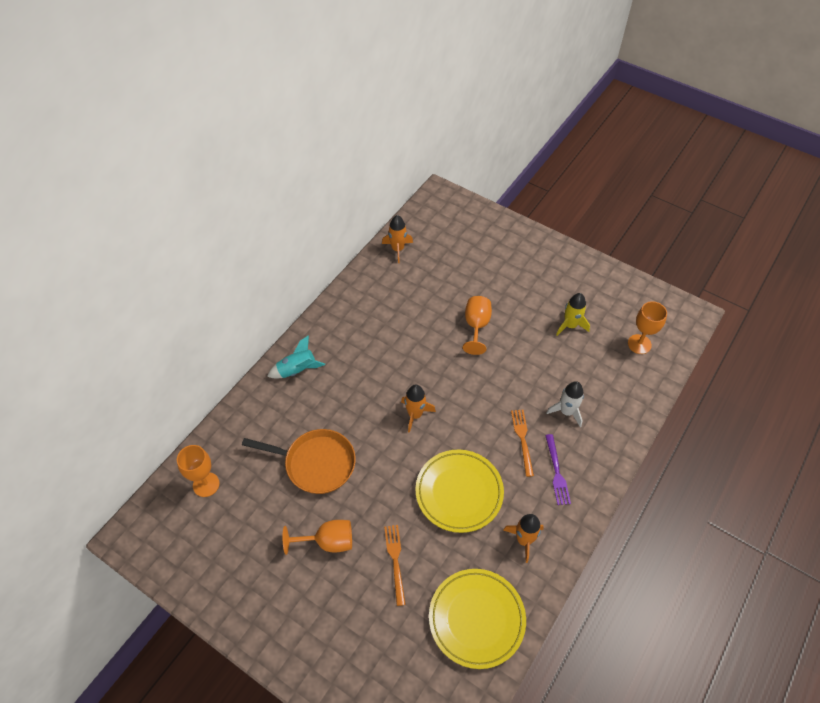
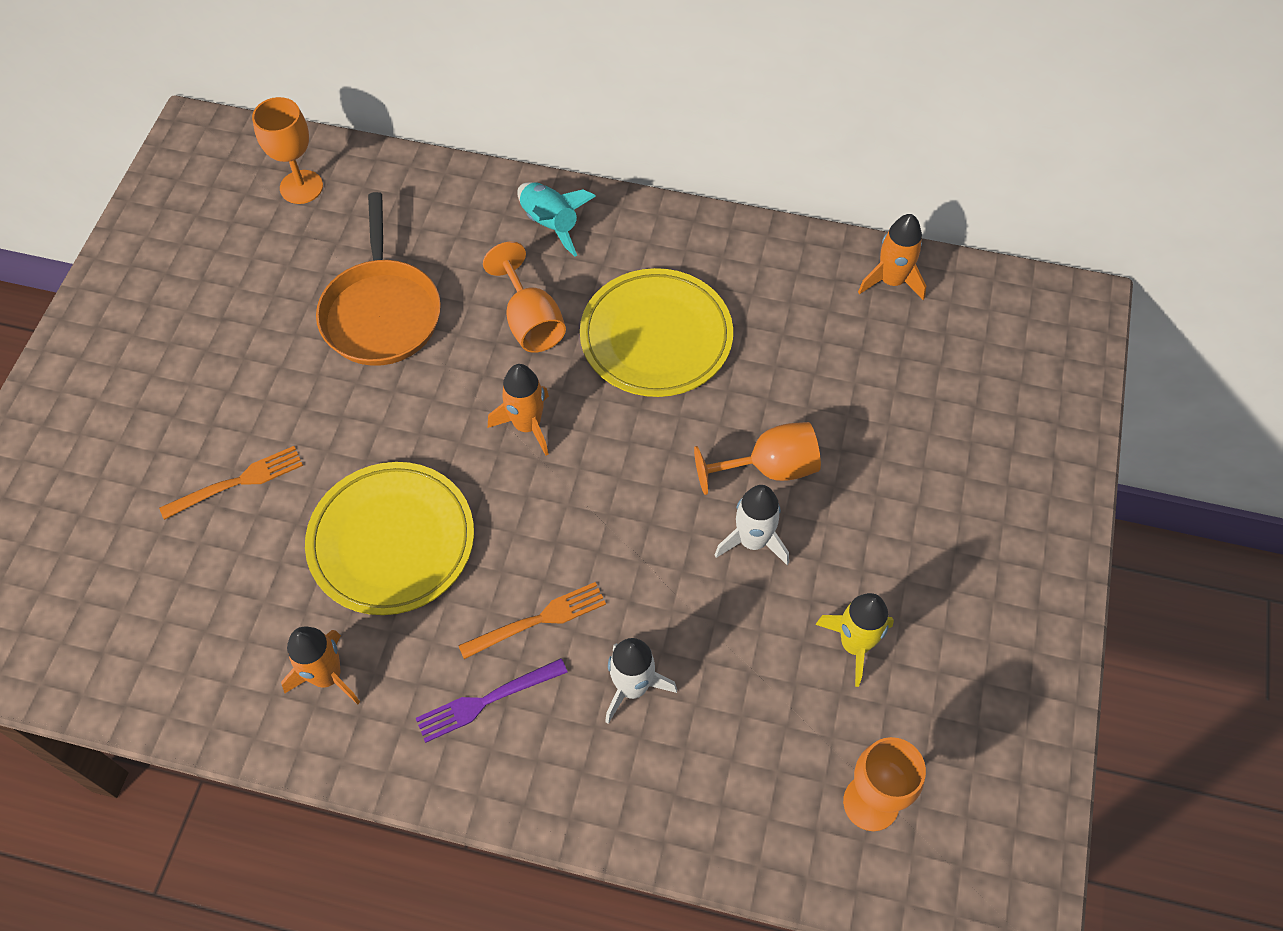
camera: 70 degrees right, 5 degrees up
(328, 542) = (247, 376): orange goblet -> orange goblet (530, 321)
(476, 619) = (162, 636): yellow plate -> yellow plate (656, 337)
(510, 344) = (753, 541): none -> white rocket

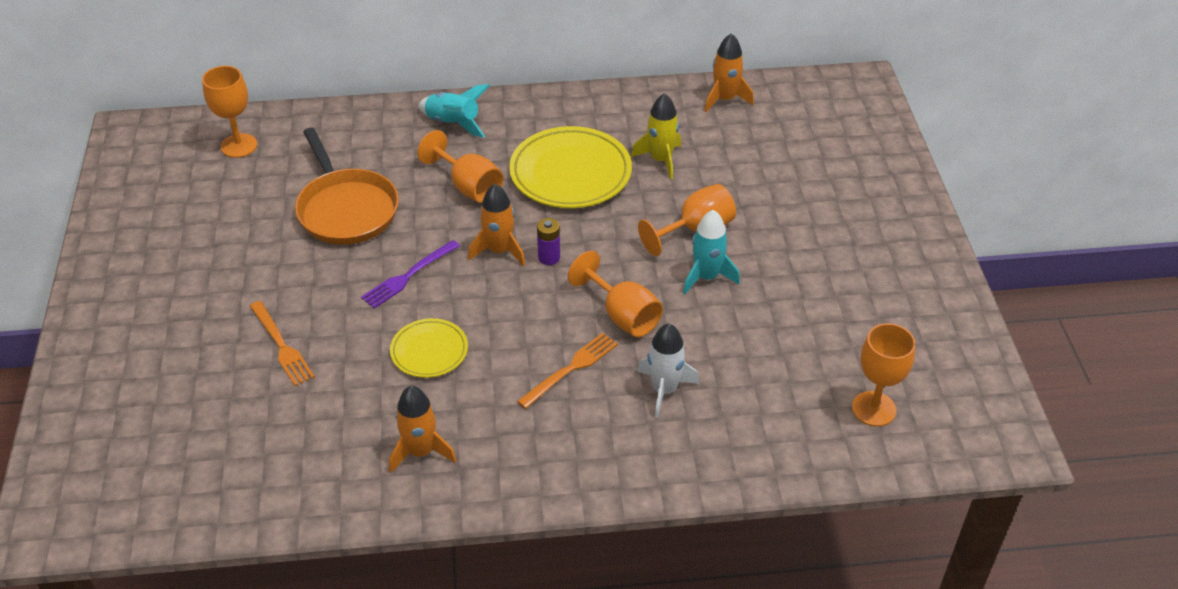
camera: 20 degrees left, 15 degrees down
(239, 481) = (282, 346): orange fork -> orange fork turned 105 degrees clockwise
(392, 541) = (429, 351): yellow plate -> yellow plate, size x0.56
(485, 701) = (556, 431): purple fork -> purple fork (408, 276)
(579, 453) = (549, 257): none -> purple battery
(629, 564) = (622, 315): none -> orange goblet
(753, 541) = (706, 277): white rocket -> turquoise rocket
(854, 644) = (812, 318): yellow rocket -> yellow rocket (661, 160)

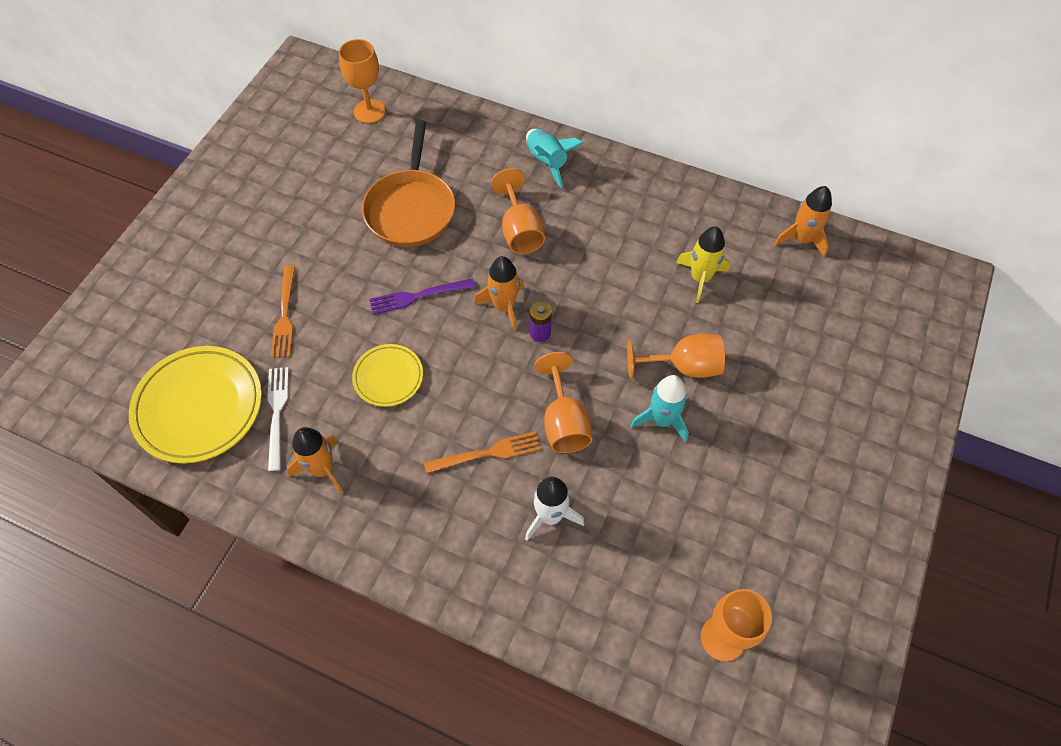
camera: 30 degrees right, 15 degrees up
(337, 427) = (277, 412): none -> white fork
(570, 173) = (612, 256): yellow plate -> yellow plate (199, 407)

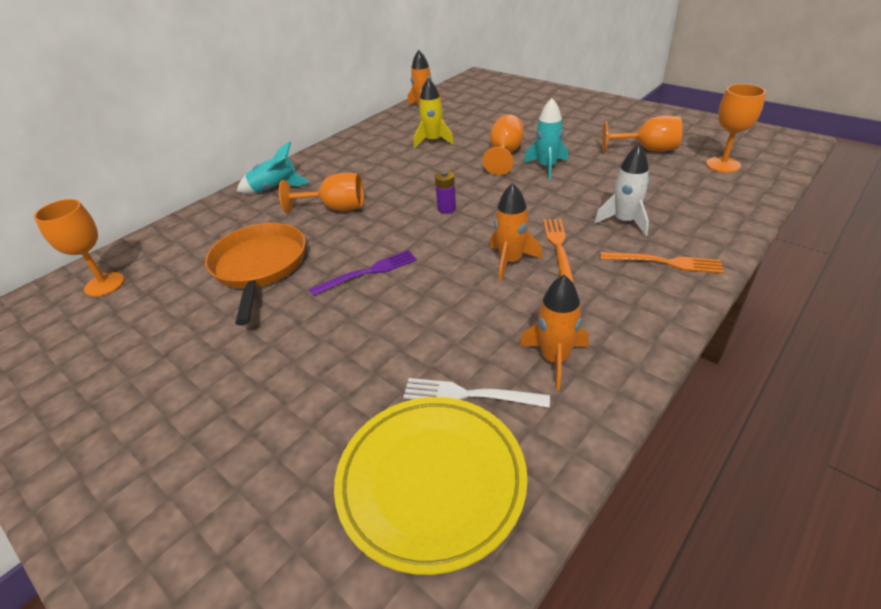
camera: 70 degrees left, 20 degrees down
(285, 316) = (333, 377): orange fork -> orange fork (666, 262)
(388, 377) = (455, 299): yellow plate -> none
(411, 209) = (259, 267): orange pan -> orange pan turned 120 degrees counterclockwise
(417, 296) = (369, 272): purple fork -> purple fork turned 120 degrees counterclockwise
(504, 306) = (410, 223): orange rocket -> orange rocket (510, 261)
(564, 422) = (537, 206): orange goblet -> orange goblet (647, 149)

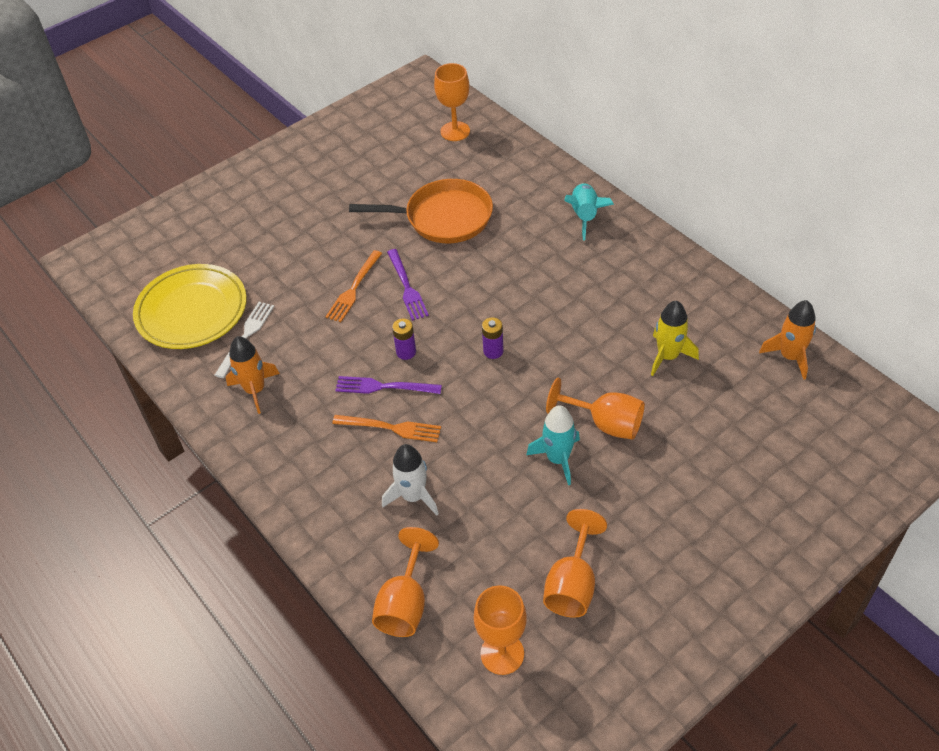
camera: 100 degrees right, 10 degrees up
(335, 208) = (526, 264): orange goblet -> orange goblet (405, 603)
(460, 256) = (406, 352): none -> purple battery
(510, 261) = (383, 387): orange rocket -> purple fork
(666, 262) = (333, 505): orange fork -> orange fork (353, 289)

